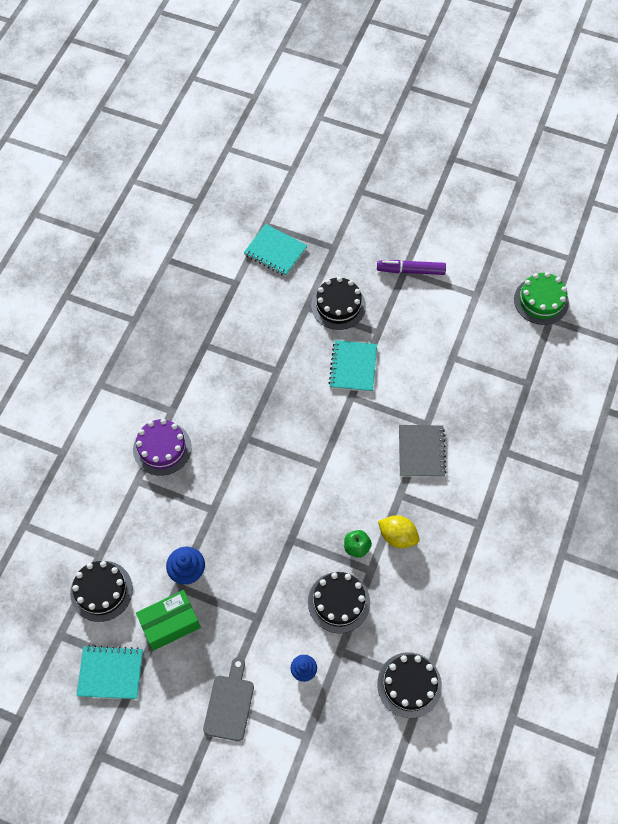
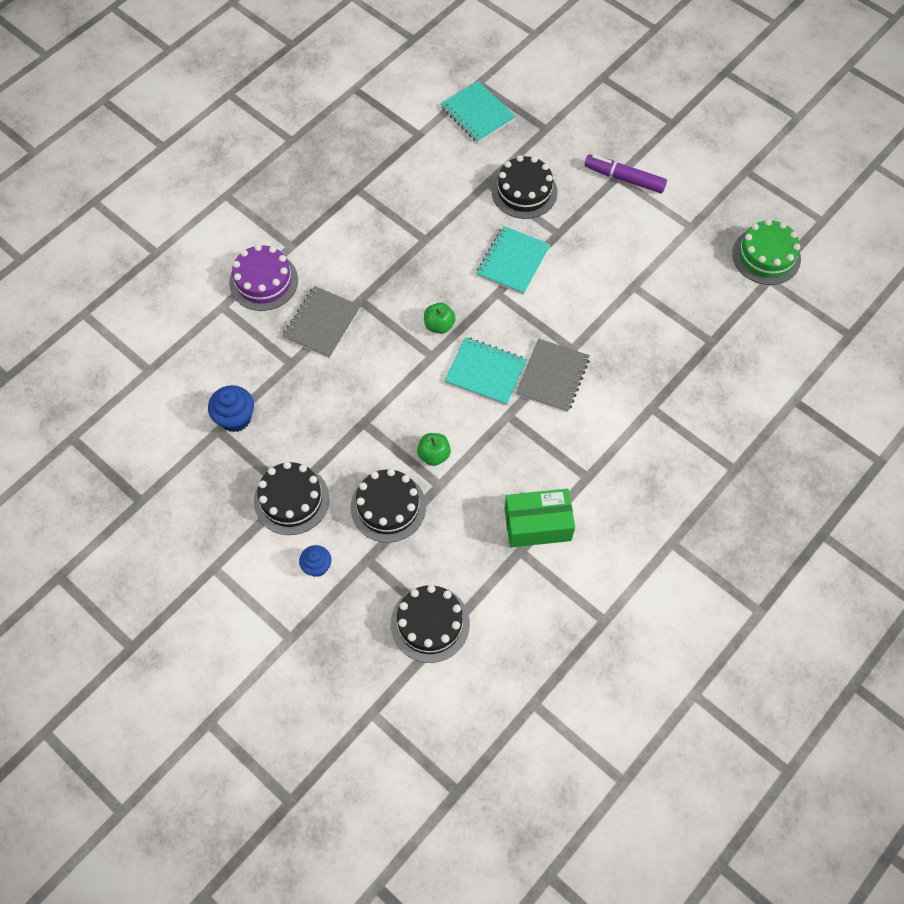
camera: 20 degrees right, 0 degrees up
(101, 591) = (135, 407): black cake -> black cake (291, 499)
(110, 673) = (107, 495): turquoise notebook -> turquoise notebook (485, 372)
(170, 623) = (193, 466): green box -> green box (537, 524)
(224, 468) = (322, 323): none -> grey notebook
(230, 704) = (220, 572): grey cutting board -> none
(317, 439) = (439, 325): none -> green apple
(397, 536) = (485, 459): yellow lemon -> none

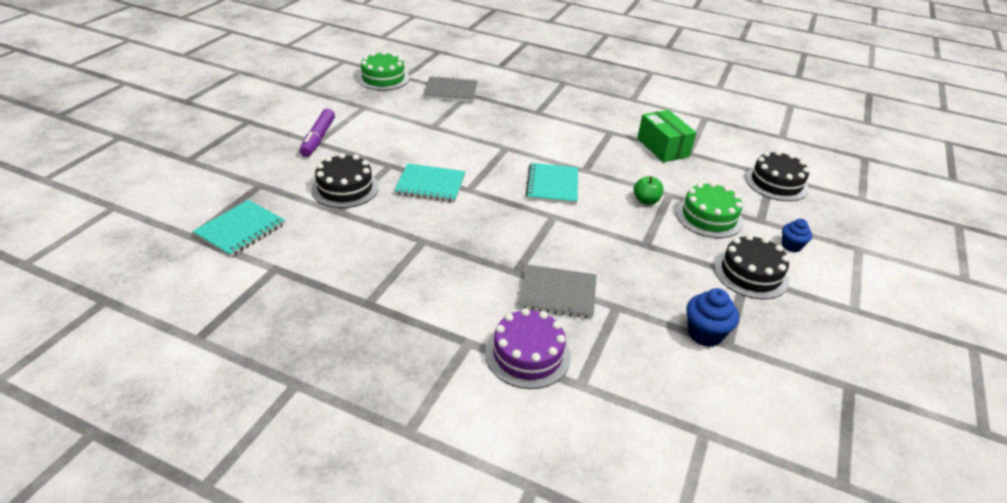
camera: 110 degrees left, 25 degrees down
(388, 507) = (709, 217): black cake -> green cake
(439, 325) = (519, 216): green apple -> none
(553, 377) = (537, 153): grey notebook -> grey notebook (451, 91)

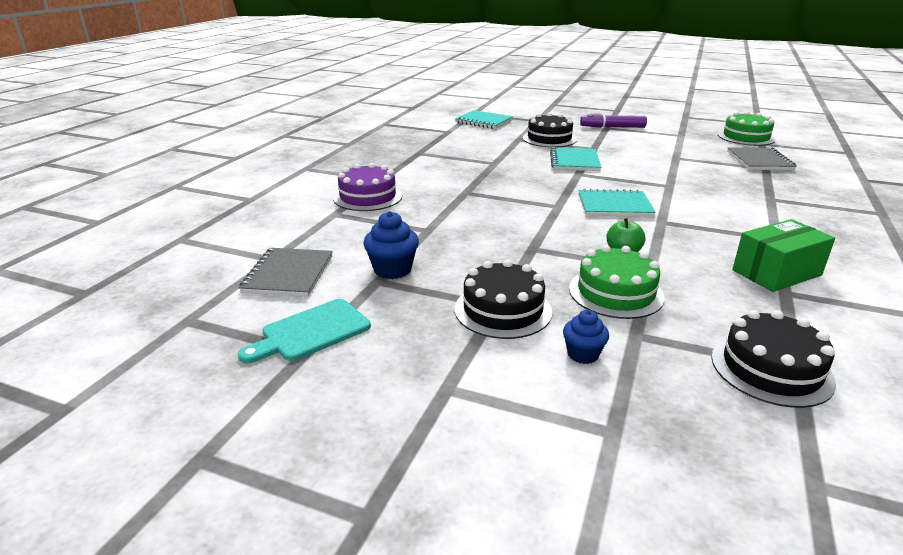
camera: 90 degrees right, 10 degrees down
(557, 293) = (441, 207): grey notebook -> grey notebook (288, 274)
(822, 385) = (311, 332): none -> turquoise cutting board

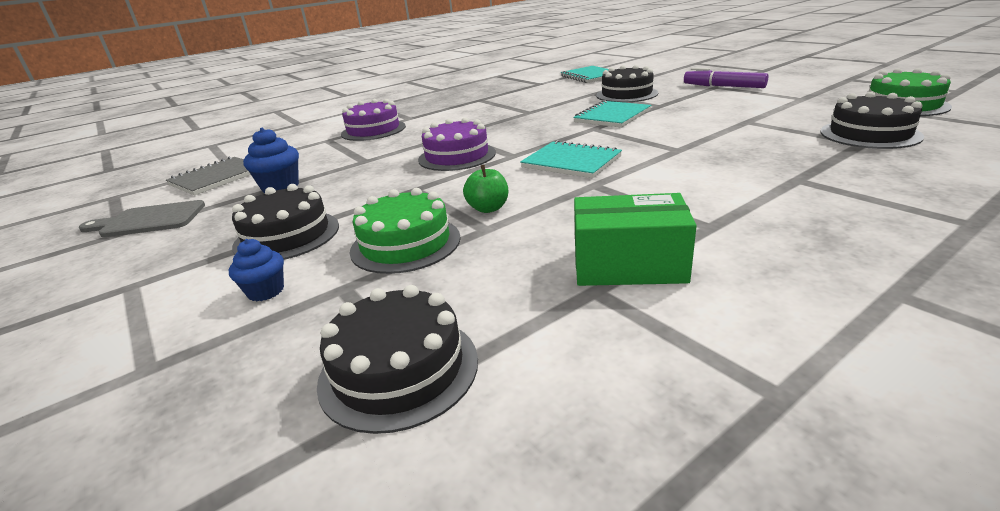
camera: 35 degrees right, 0 degrees up
(311, 332) = (149, 220): turquoise cutting board -> grey cutting board
(511, 213) = (457, 156): none -> purple cake
(759, 161) = (869, 134): grey notebook -> black cake

